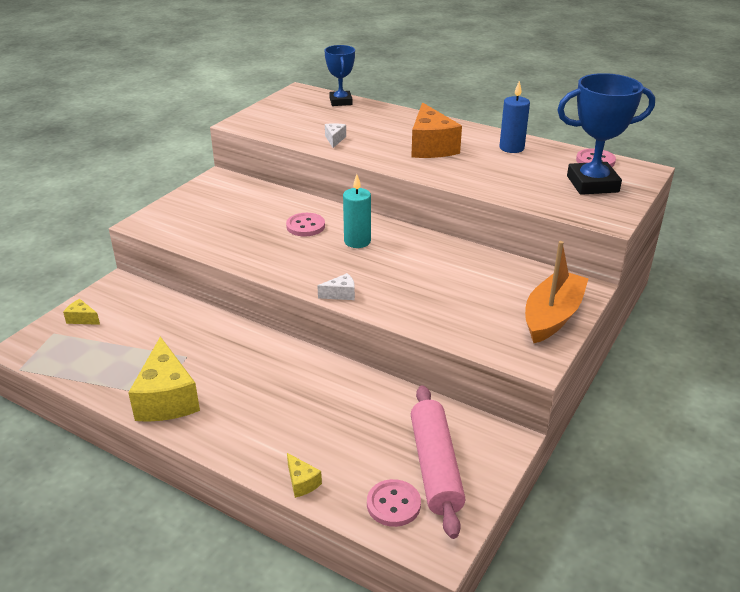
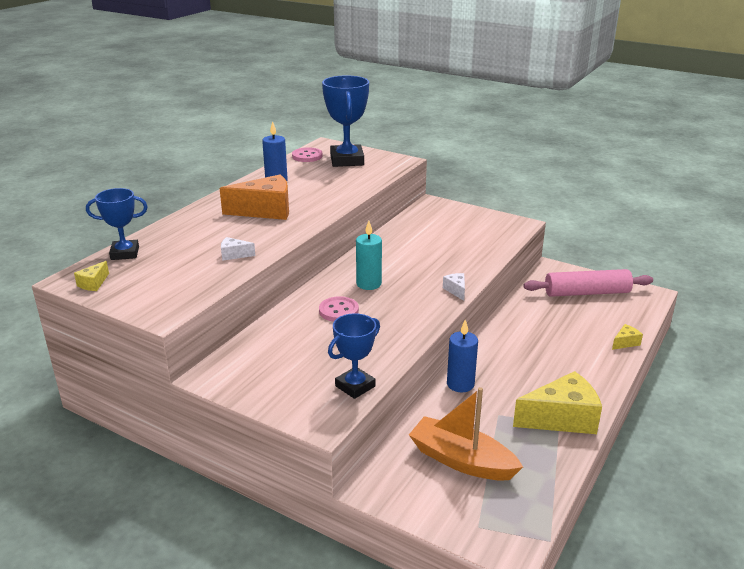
camera: 90 degrees left, 5 degrees down
(82, 319) = (448, 505): yellow cheese -> yellow cheese (93, 283)
(183, 235) = (355, 386): none -> blue trophy
(240, 335) = (460, 384): none -> blue candle
(393, 504) = (626, 308): pink button -> none
(552, 316) = (468, 215): orange boat -> orange boat (461, 460)

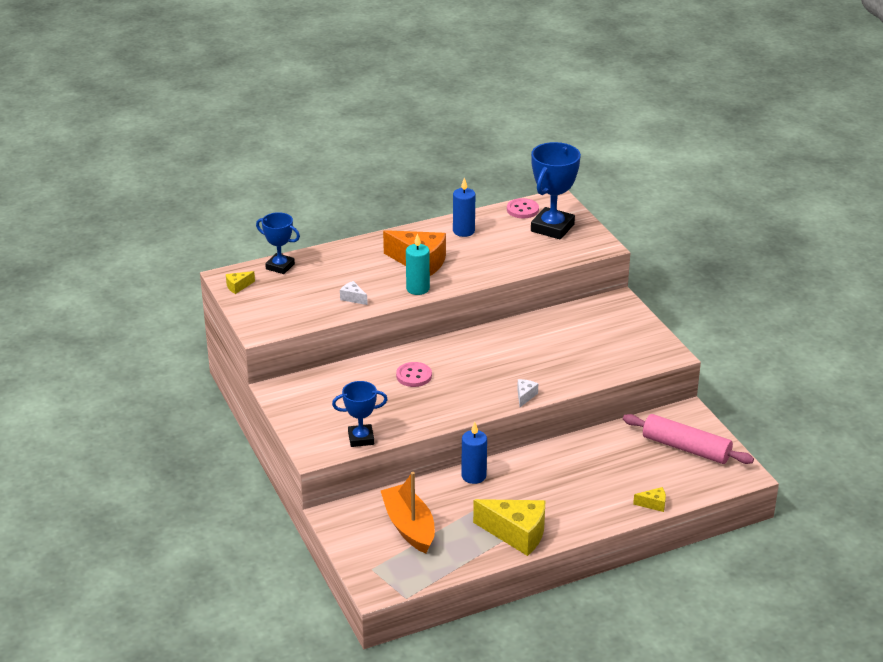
camera: 35 degrees right, 5 degrees up
(369, 284) = (463, 362): turquoise candle -> turquoise candle (418, 289)

